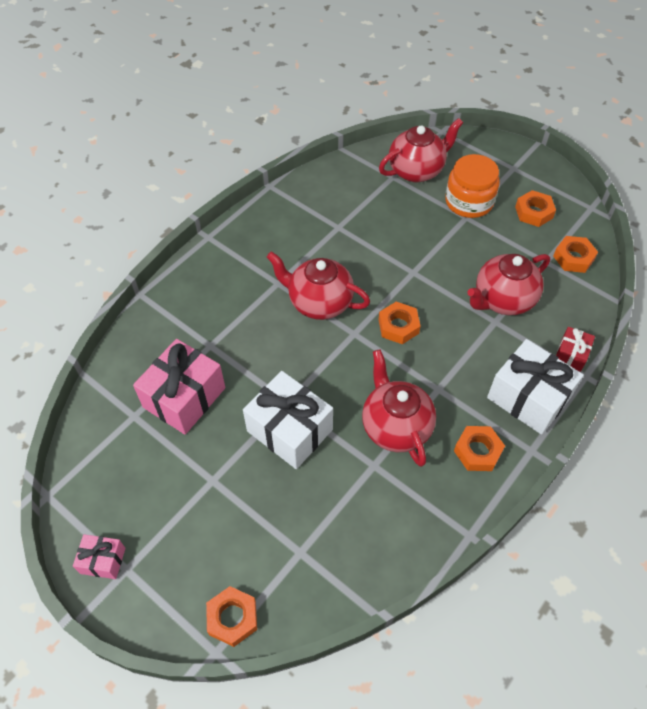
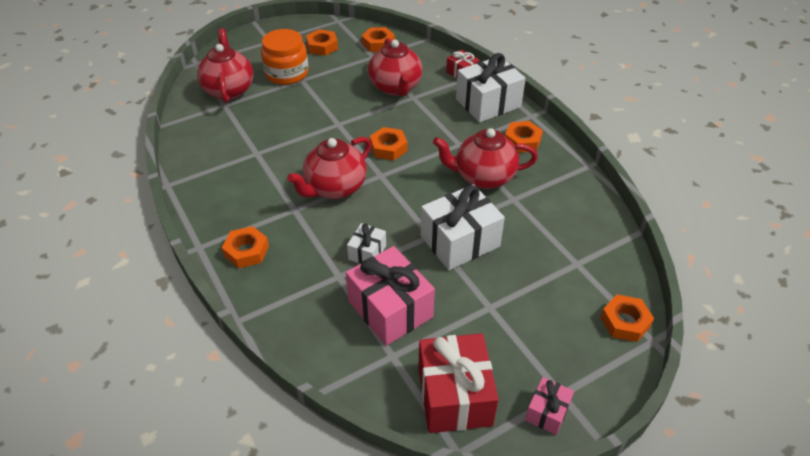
camera: 70 degrees left, 10 degrees down
(103, 477) = (454, 396): none -> red gift
(215, 269) = (246, 251): none -> orange nut
(246, 357) = (367, 252): none -> white gift

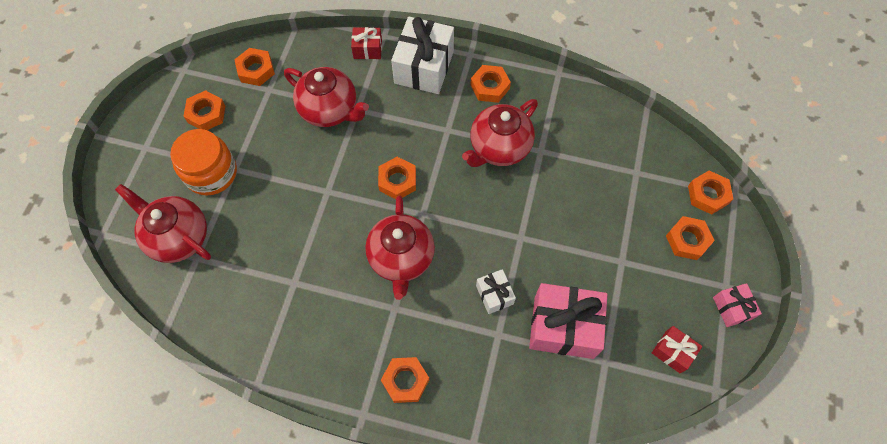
camera: 45 degrees left, 20 degrees up
(454, 396) = (672, 352): red gift -> red gift, size x0.51
(460, 241) = (545, 223): white gift -> none
(565, 336) = (687, 240): none -> orange nut

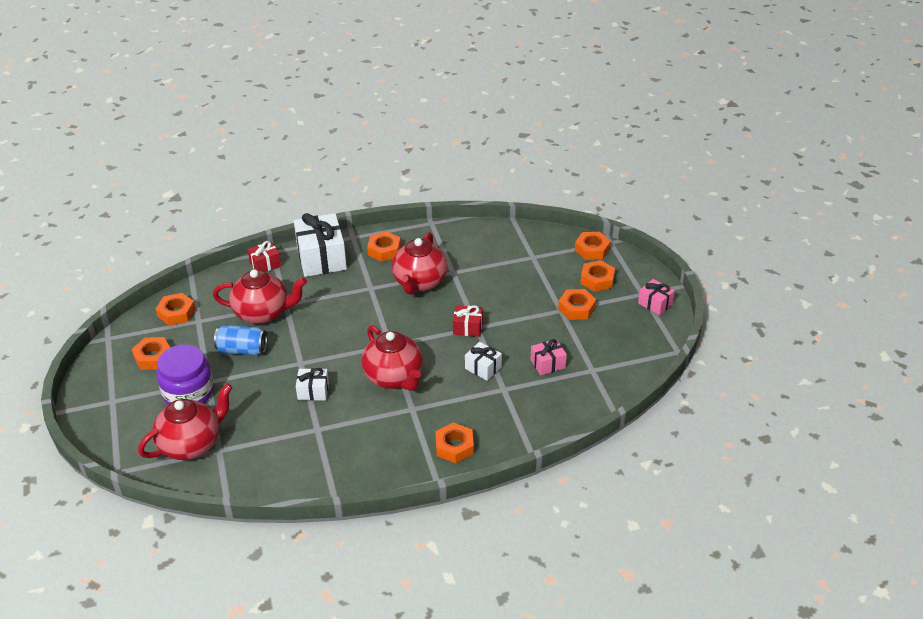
camera: 30 degrees left, 25 degrees down
(178, 237) = (191, 444): red teapot -> red teapot turned 135 degrees clockwise
(211, 173) = (188, 392): orange jar -> purple jar
(286, 146) = (242, 350): none -> blue can
(318, 233) = (313, 391): none -> white gift
(397, 181) = (354, 333): orange nut -> orange nut (576, 308)
(563, 327) = (548, 364): pink gift -> pink gift, size x0.51
(672, 352) = (634, 344): red gift -> red gift (467, 328)

